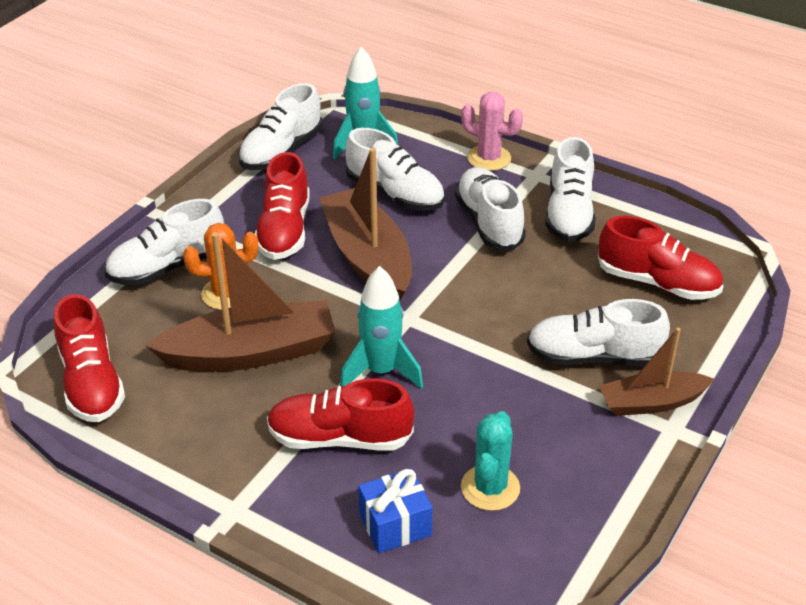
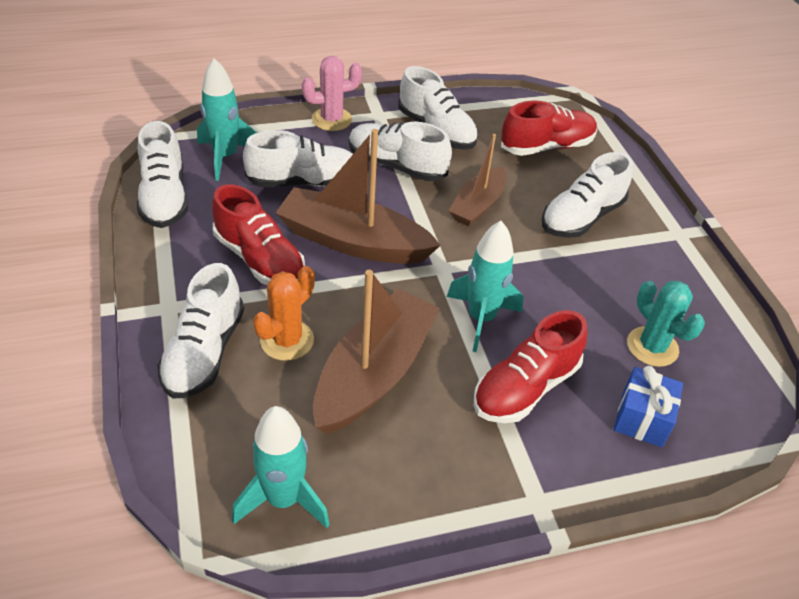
camera: 50 degrees left, 5 degrees up
(91, 383) = (283, 499): red shoe -> turquoise rocket
(651, 403) = (648, 225): brown boat -> brown boat (478, 205)

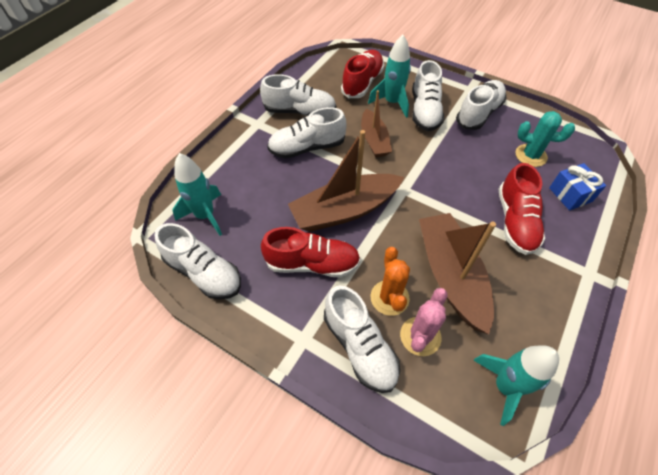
camera: 40 degrees left, 10 degrees up
(304, 182) = (272, 196): white shoe -> white shoe (479, 113)
(332, 119) = (235, 145): pink cactus -> pink cactus (420, 336)
(481, 319) = (454, 202): turquoise rocket -> turquoise rocket (392, 103)

